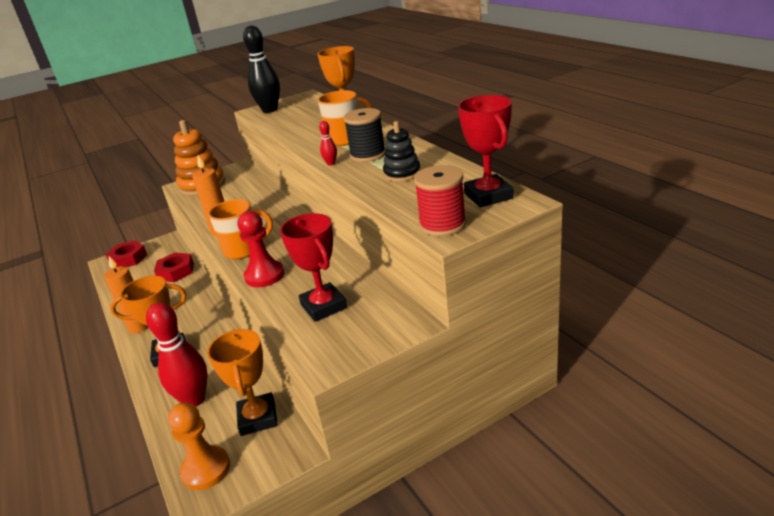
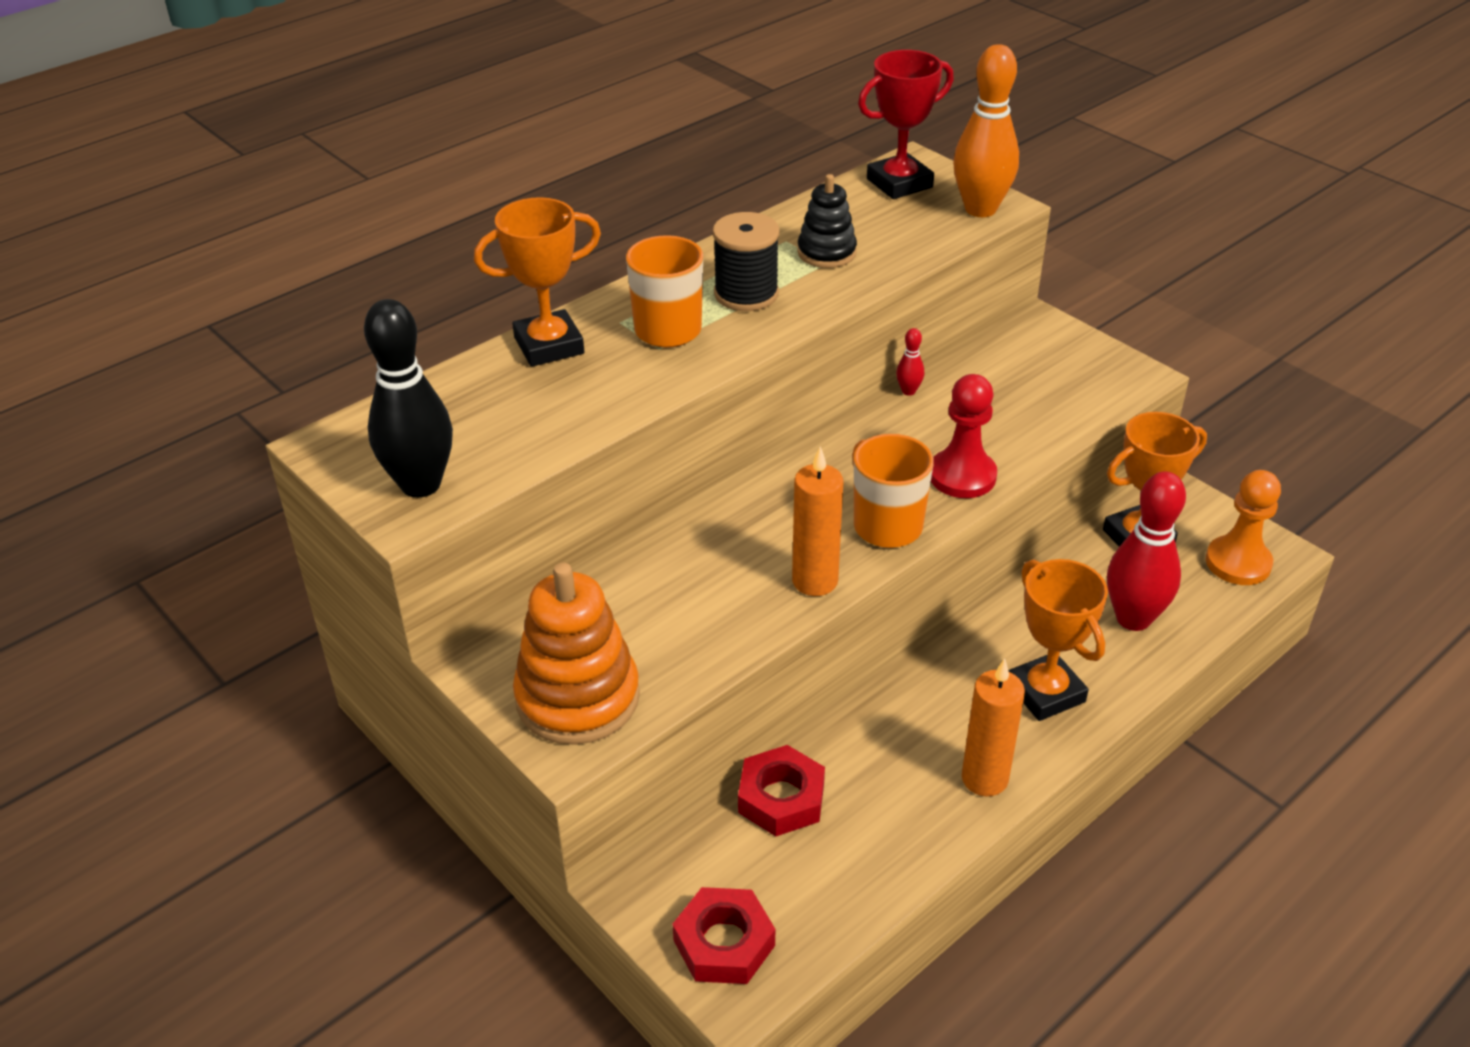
camera: 105 degrees left, 10 degrees up
(323, 306) = (1026, 398): red trophy -> none
(331, 163) = (780, 328): red bowling pin -> red bowling pin (908, 391)
(442, 224) = (980, 209): red spool -> orange bowling pin

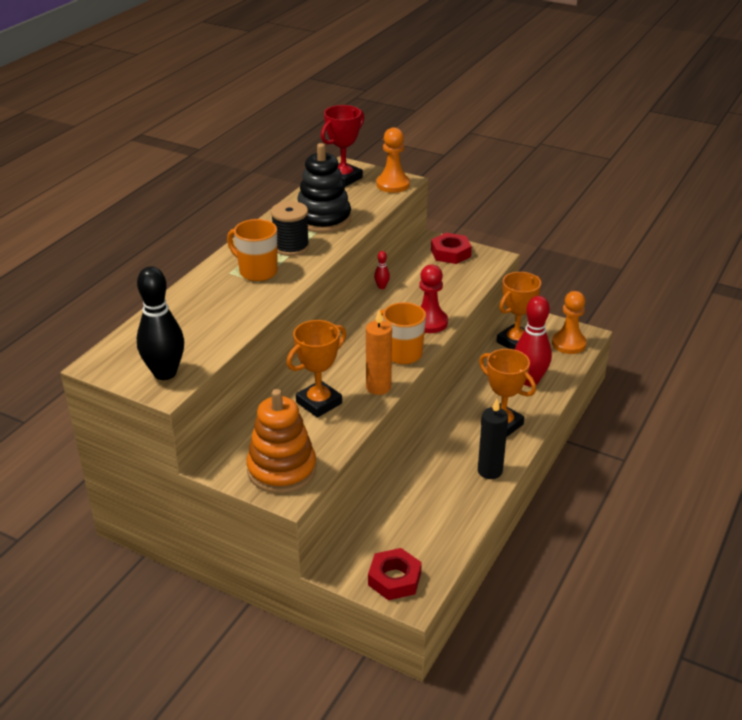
camera: 20 degrees left, 5 degrees down
(549, 345) = (196, 291): orange trophy -> orange trophy (319, 403)
(781, 798) = (391, 505): red nut -> red nut (450, 253)
(826, 252) = (323, 219): black stacking toy -> black stacking toy, size x1.69
(980, 209) = (393, 184): orange bowling pin -> orange pawn
(984, 778) = (490, 471): orange candle -> black candle

